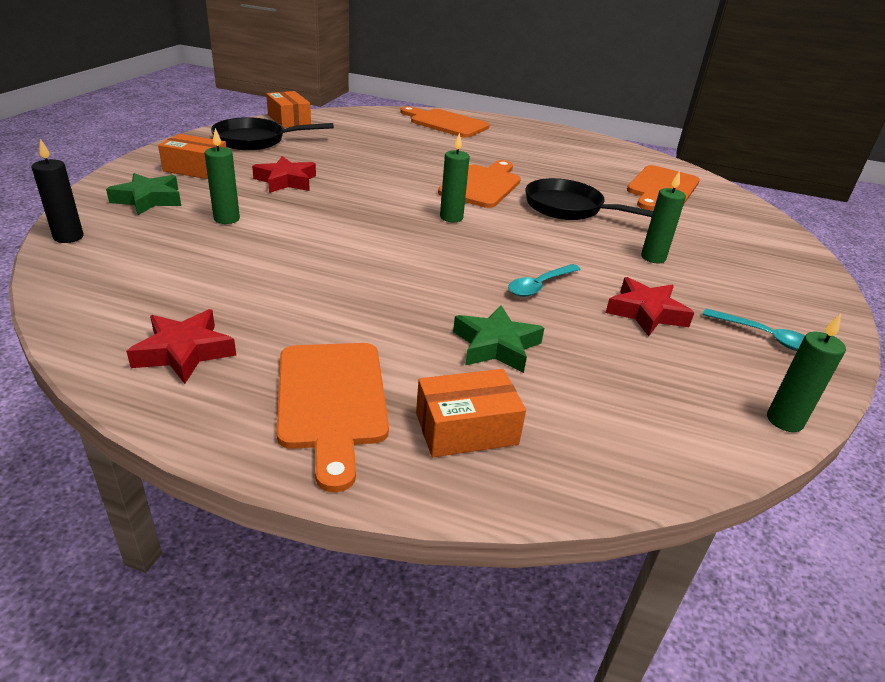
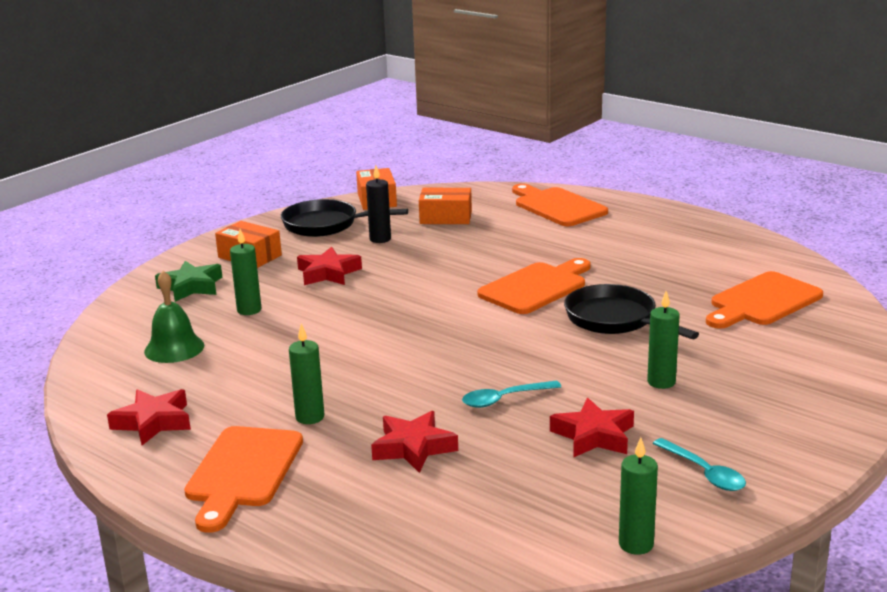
camera: 25 degrees right, 10 degrees down
(68, 237) = (110, 319): black candle -> black candle (380, 239)
(164, 263) = (174, 348): none -> green bell
(451, 217) = (470, 322): green candle -> green candle (310, 417)
(466, 428) = (334, 507): orange box -> orange box (446, 217)
(496, 346) = (413, 448): green star -> red star

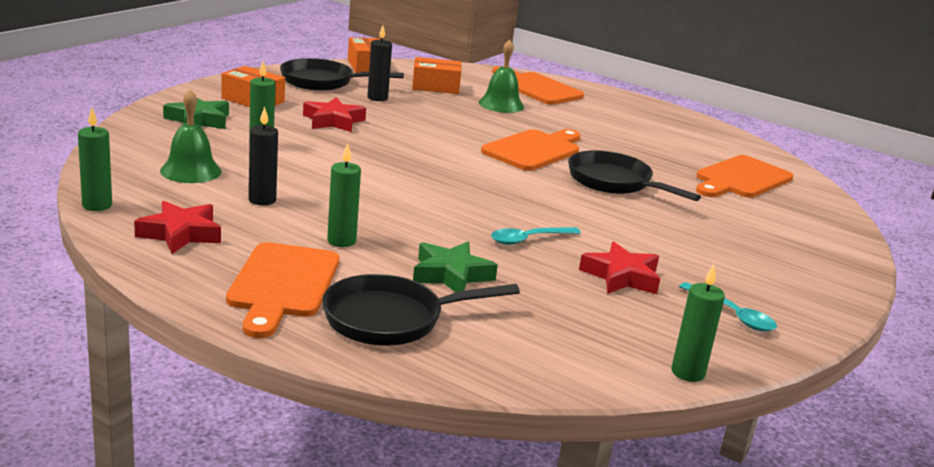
camera: 10 degrees left, 0 degrees up
(239, 376) = (262, 200): none -> black candle
(342, 503) = (391, 319): none -> black pan
(413, 448) = (451, 275): red star -> green star
(513, 232) = (501, 104): none -> green bell
(661, 382) = (671, 236): green candle -> green candle (97, 205)

